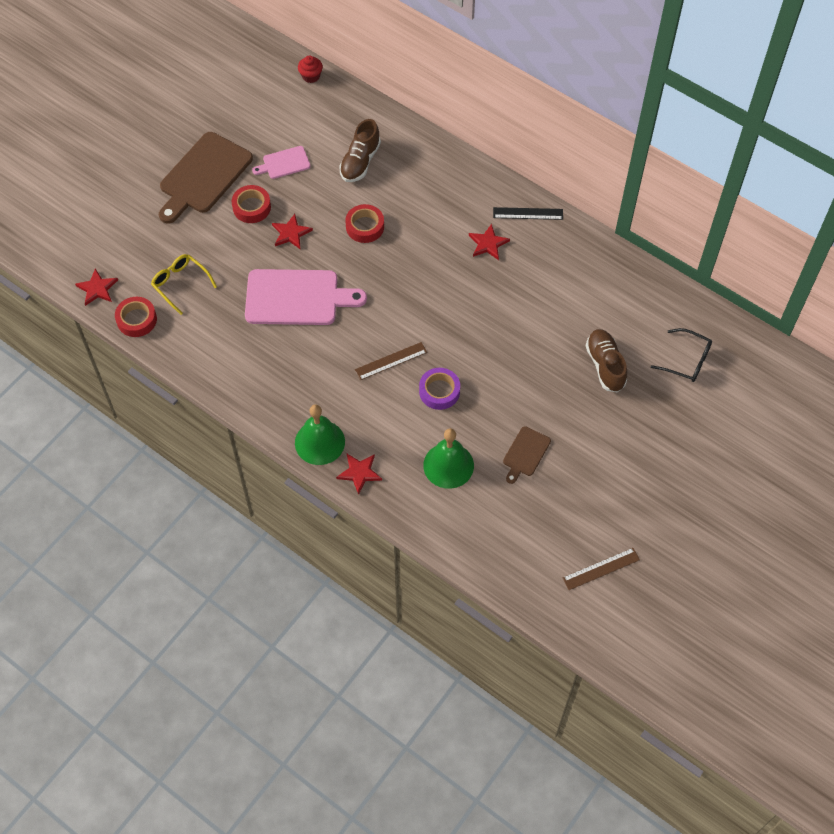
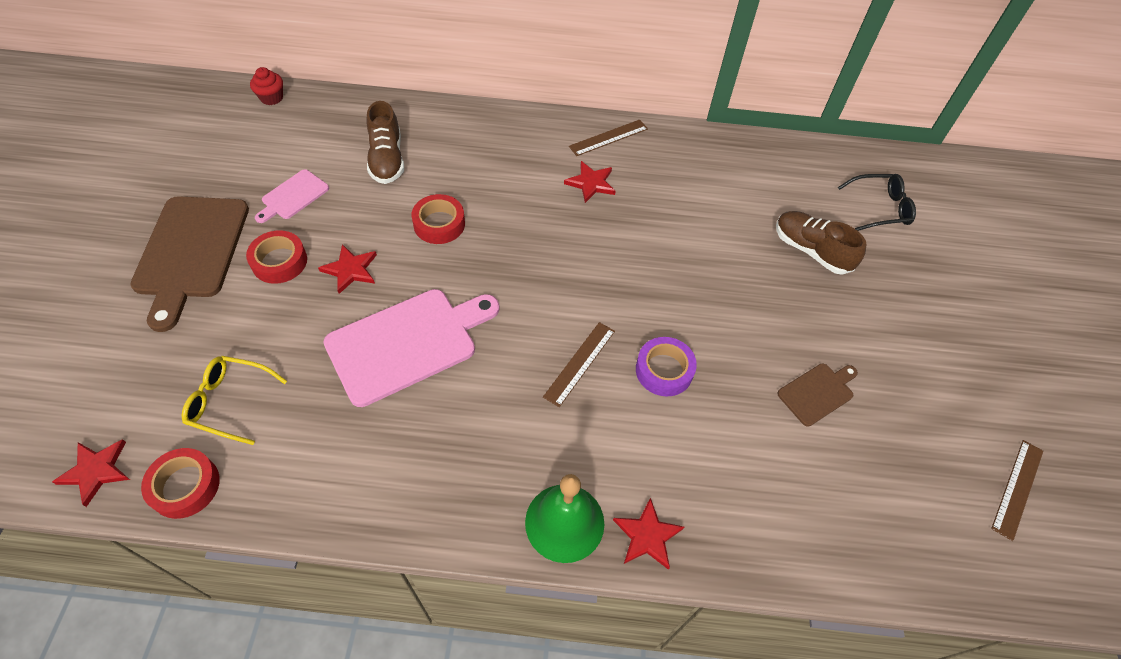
camera: 35 degrees left, 5 degrees down
(448, 465) = (746, 458): green bell -> none
(525, 453) = (817, 393): brown cutting board -> brown cutting board turned 120 degrees counterclockwise
(528, 214) = (608, 138): black ruler -> brown ruler

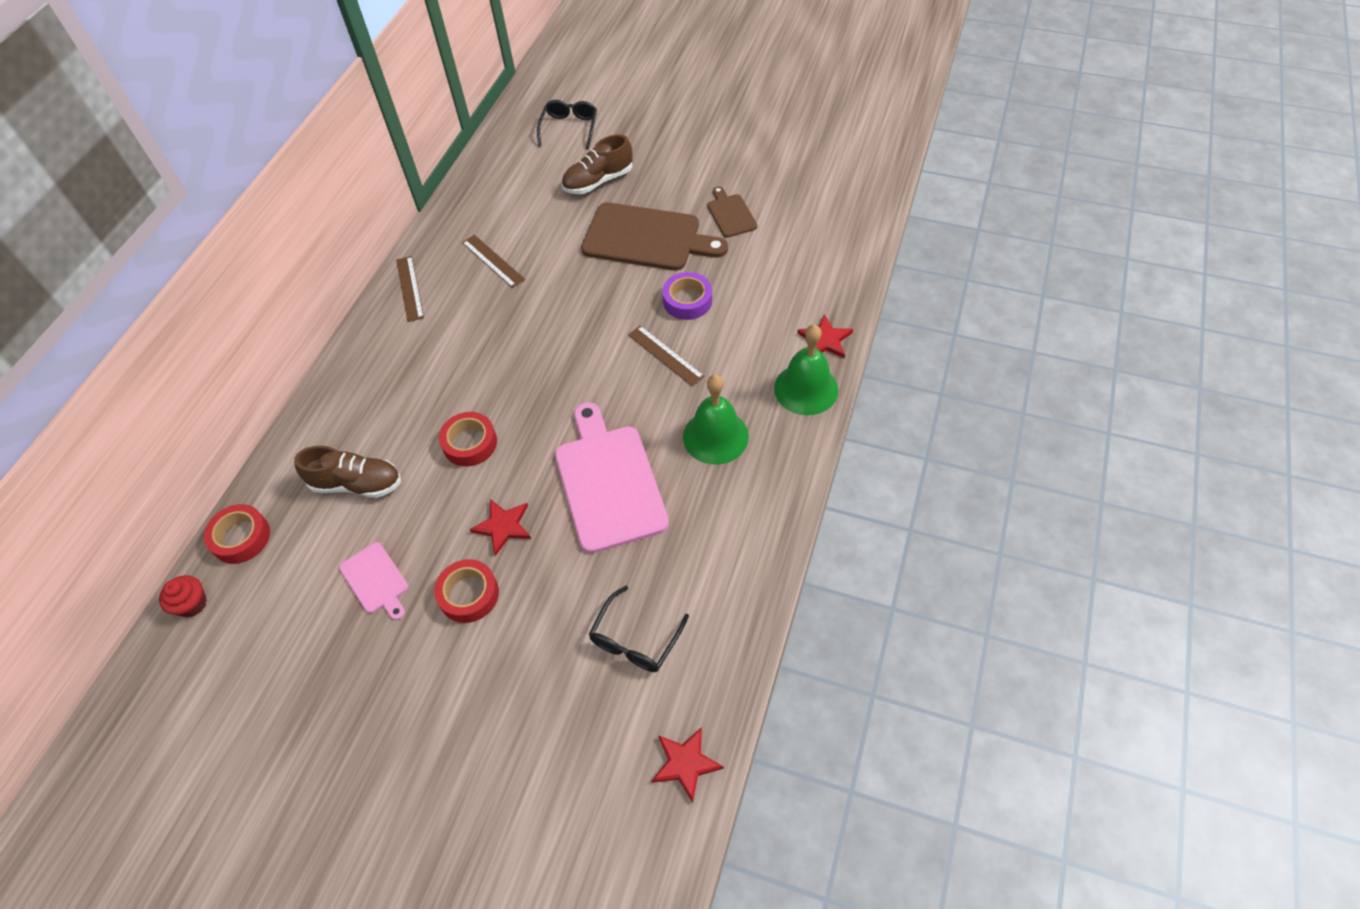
camera: 70 degrees left, 0 degrees up
(185, 486) = (719, 676): red tape -> red tape (241, 537)
(191, 252) = (422, 688): brown cutting board -> brown cutting board (647, 238)
(229, 402) = (635, 639): yellow glasses -> black glasses
(478, 433) = (715, 436): none -> green bell
(591, 183) = (464, 312): red star -> none
(1017, 488) = (826, 136): brown ruler -> brown ruler (493, 261)

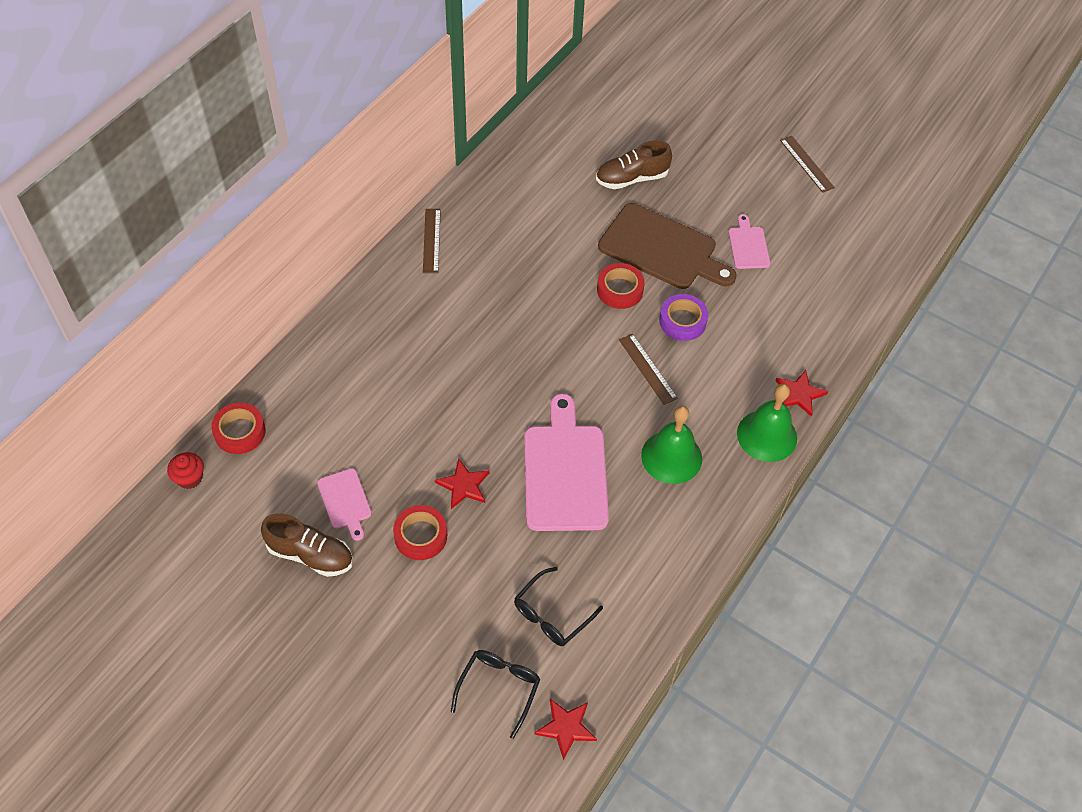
camera: 10 degrees right, 0 degrees up
(356, 484) = (346, 412): brown shoe -> brown shoe (310, 554)
(470, 443) = (452, 402): red tape -> red tape (620, 290)
(493, 261) = (513, 233): brown ruler -> brown ruler (806, 164)
(569, 128) = (618, 115): black glasses -> black glasses (499, 688)
(730, 214) = (748, 245): brown cutting board -> pink cutting board

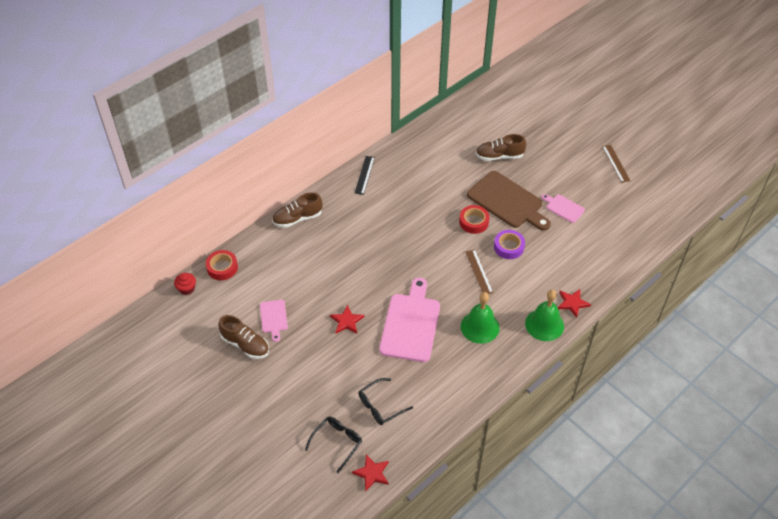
camera: 15 degrees right, 5 degrees down
(342, 329) = (297, 218): none -> brown shoe
(420, 536) = (313, 346): red tape -> none
(432, 240) = (364, 175): brown ruler -> black ruler
(748, 245) = (563, 208): pink cutting board -> pink cutting board turned 60 degrees counterclockwise

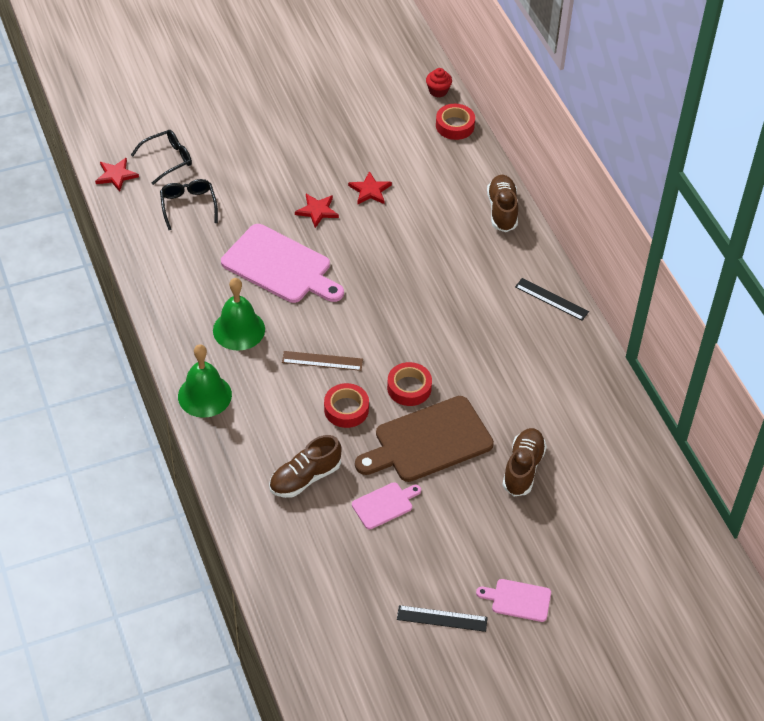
camera: 110 degrees right, 0 degrees up
(245, 345) = (333, 120): brown shoe -> brown shoe (305, 478)
(273, 318) = (357, 151): pink cutting board -> pink cutting board (518, 600)
(337, 442) = (168, 159): black glasses -> black glasses turned 90 degrees counterclockwise
(508, 247) = (346, 409): purple tape -> red tape
(572, 303) = (219, 440): red star -> red star (370, 190)
(615, 163) = (442, 618): brown ruler -> black ruler

